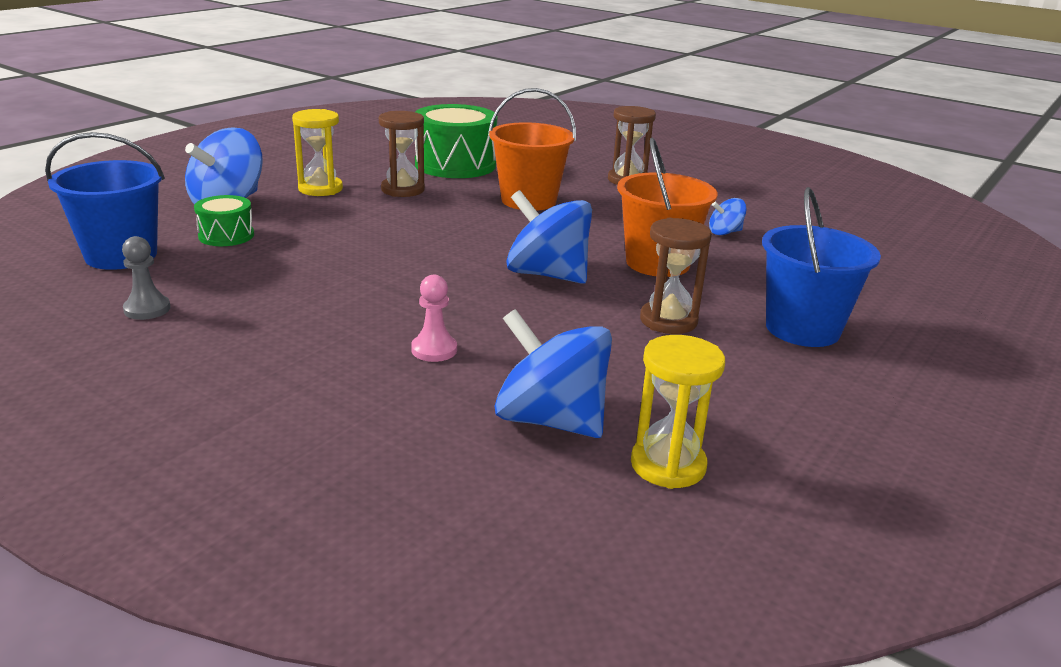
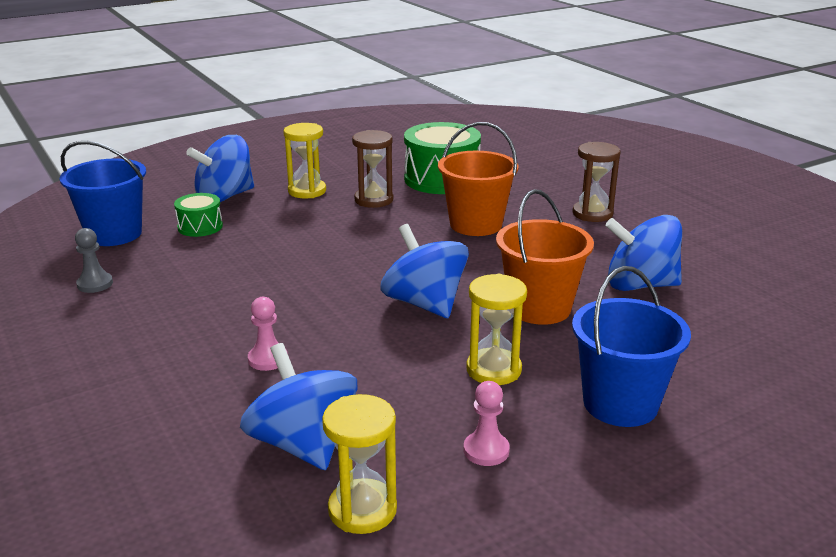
camera: 25 degrees right, 0 degrees up
(668, 321) = (493, 370): brown hourglass -> yellow hourglass
(725, 232) = (640, 285): blue spinning top -> blue spinning top, size x2.08
(729, 389) = (486, 450): none -> pink pawn

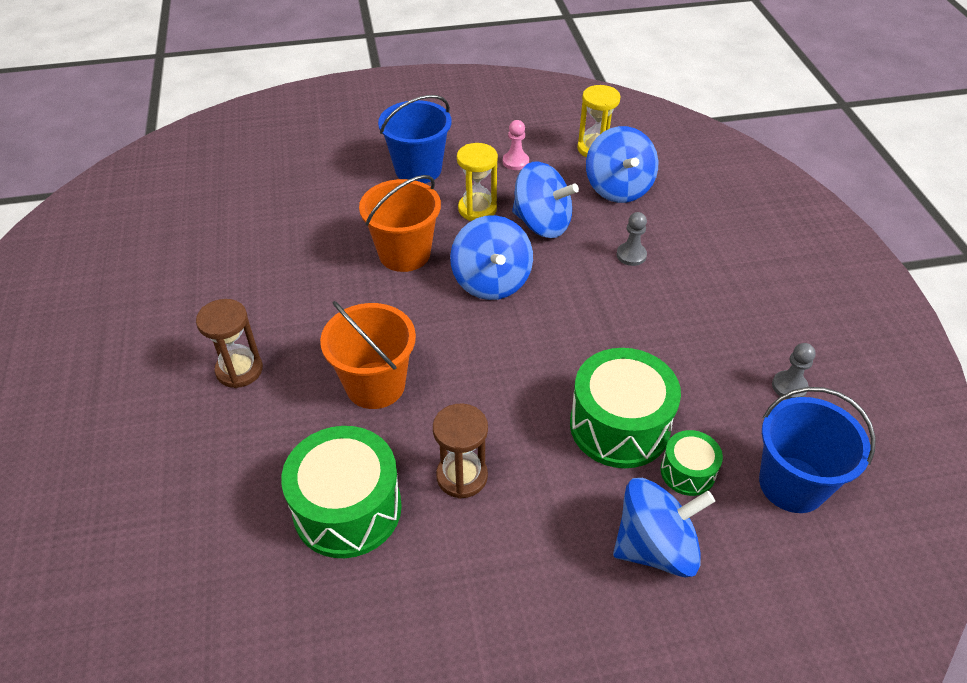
camera: 160 degrees left, 20 degrees up
(259, 238) = (619, 426): none -> green drum
(268, 359) = (631, 255): pink pawn -> grey pawn
(307, 191) = (540, 529): yellow hourglass -> none
(640, 285) = (304, 257): blue spinning top -> blue spinning top (542, 223)

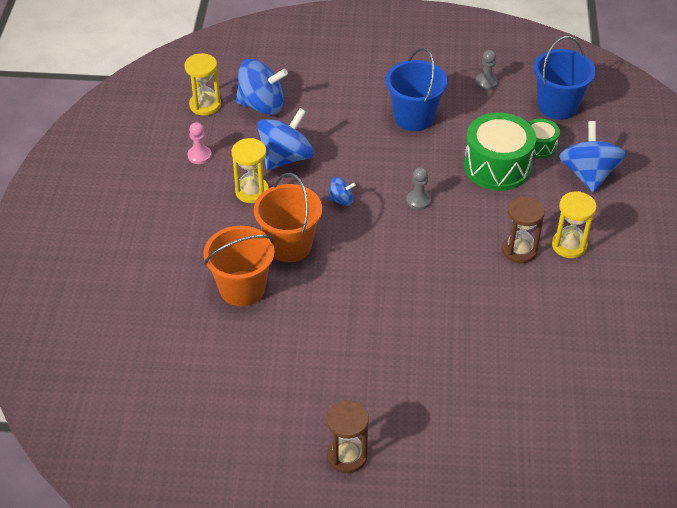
camera: 75 degrees left, 0 degrees up
(239, 370) = (388, 364): brown hourglass -> brown hourglass (347, 456)
(347, 508) = (532, 313): green drum -> none
(375, 385) = (427, 283): orange bucket -> orange bucket (242, 288)
(418, 169) = (180, 219): blue bucket -> blue bucket (414, 117)
(490, 538) = (569, 245): none -> yellow hourglass
(491, 281) = (341, 200): blue spinning top -> blue spinning top, size x0.48
(631, 255) = (341, 119): grey pawn -> grey pawn (418, 200)

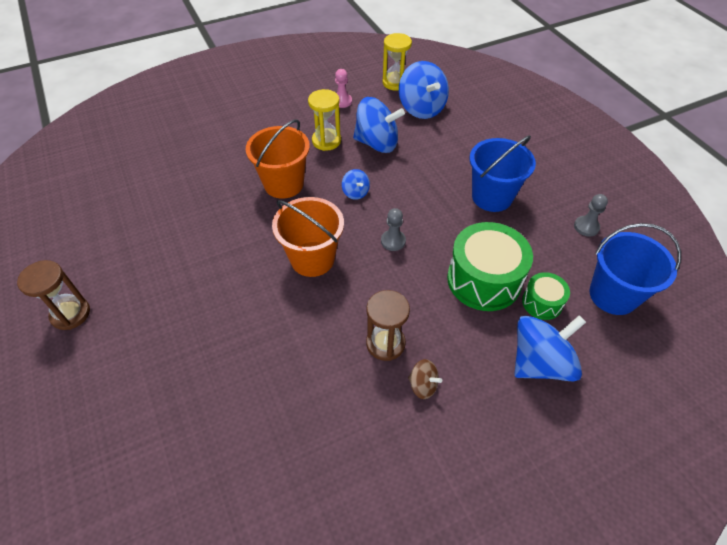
camera: 60 degrees right, 5 degrees up
(242, 288) = (222, 177): orange bucket -> orange bucket (312, 259)
(569, 245) = (423, 385): yellow hourglass -> brown spinning top

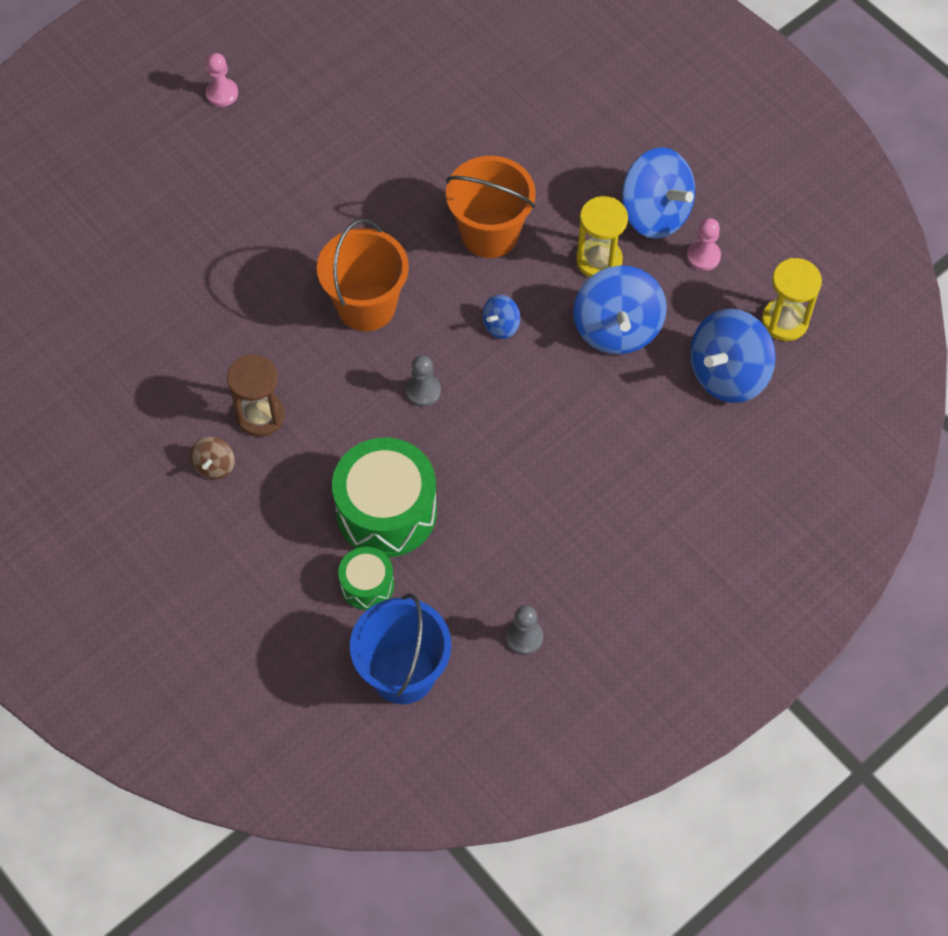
camera: 75 degrees right, 10 degrees up
(70, 314) = (222, 93): brown hourglass -> pink pawn
(492, 197) = (548, 503): blue bucket -> none
(540, 362) = (275, 588): blue spinning top -> blue spinning top (655, 213)

